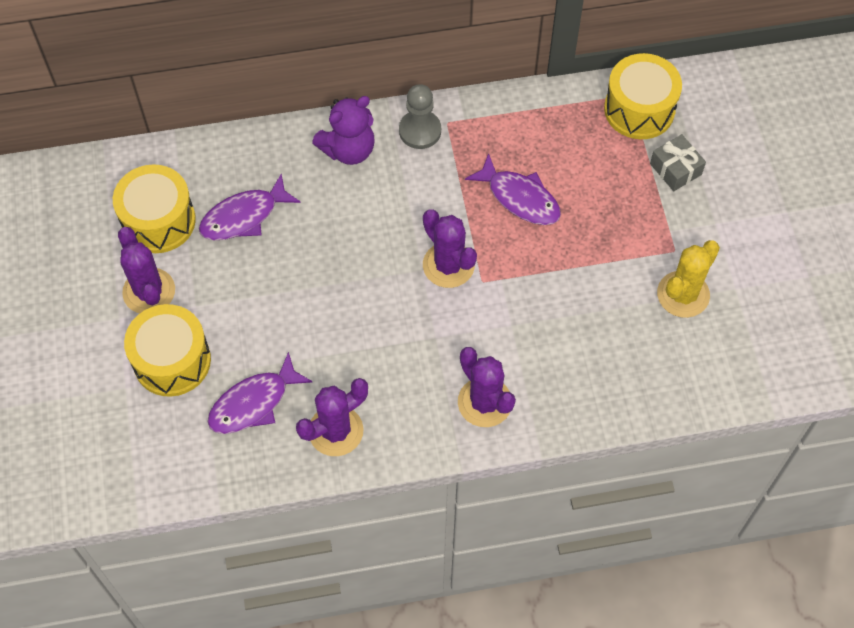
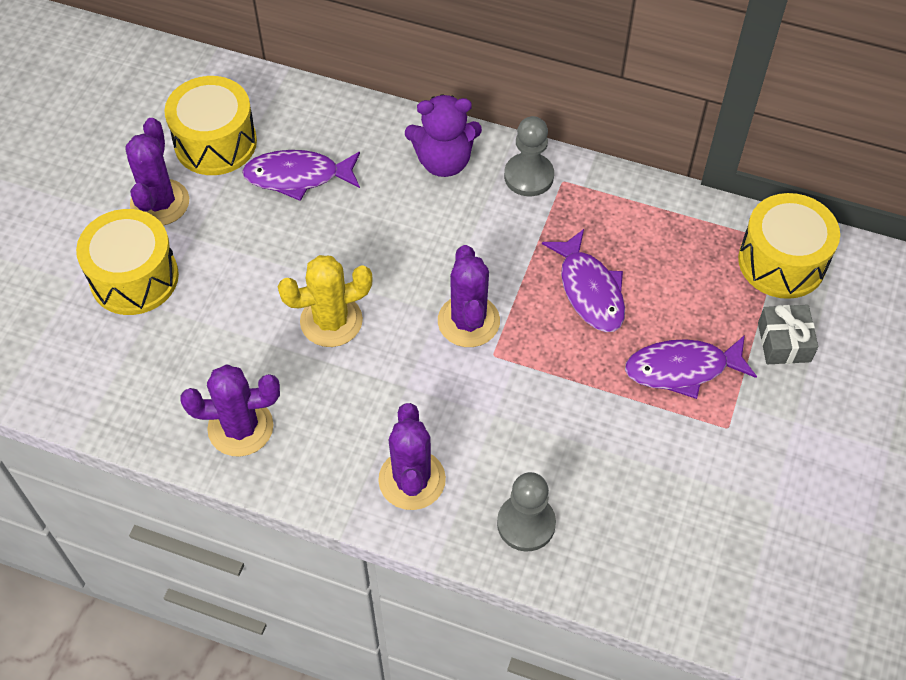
camera: 30 degrees right, 5 degrees down
(253, 403) = (181, 358): purple fish -> purple fish (682, 369)
(583, 391) = (526, 524): none -> grey pawn
(683, 294) = (707, 479): yellow cactus -> yellow cactus (331, 321)

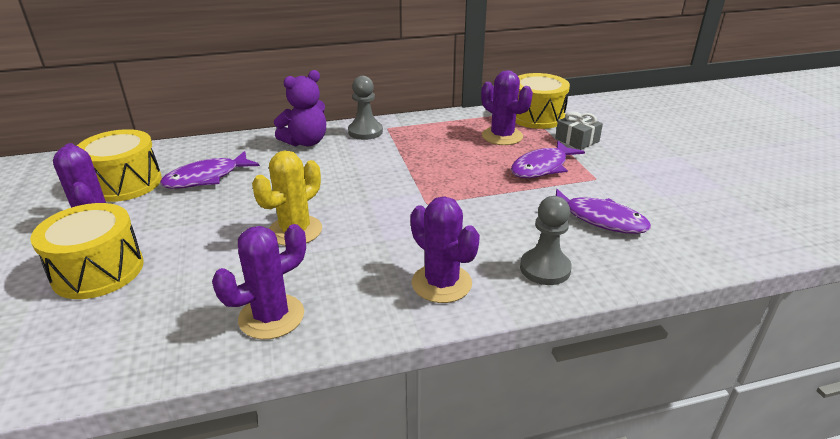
camera: 35 degrees left, 25 degrees down
(468, 321) = (394, 195): purple cactus -> purple cactus (502, 136)
(589, 290) = (452, 158): purple fish -> purple fish (600, 219)

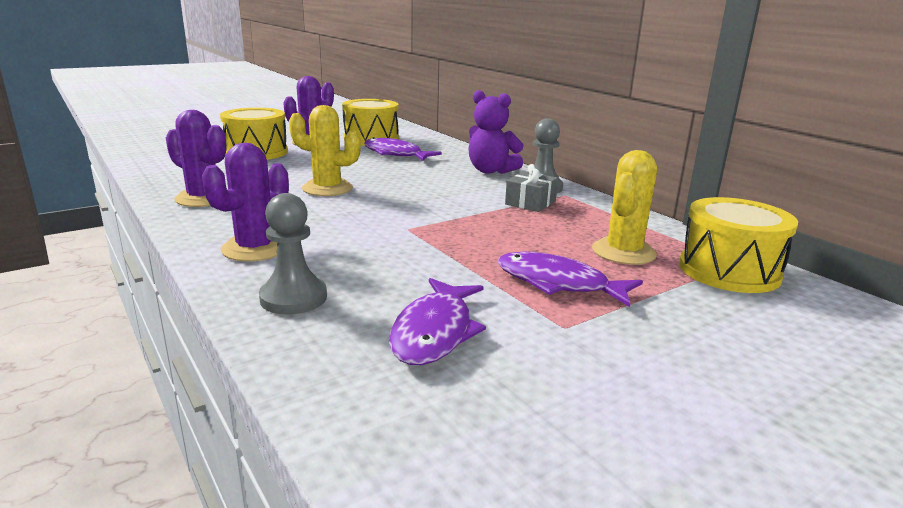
camera: 70 degrees right, 10 degrees down
(502, 136) = (623, 252): purple cactus -> yellow cactus
(577, 140) = (687, 306): grey gift -> grey gift (530, 203)

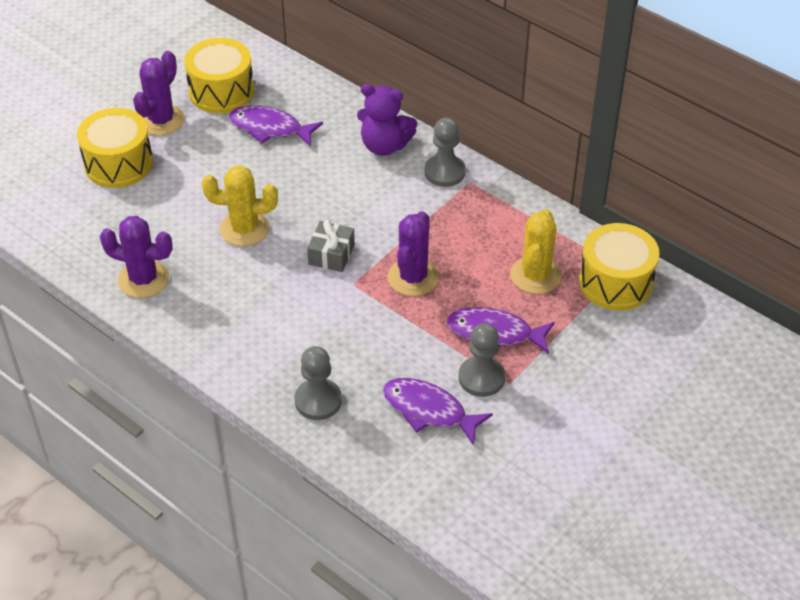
camera: 15 degrees left, 25 degrees up
(255, 248) = (249, 348): purple cactus -> purple cactus (413, 277)
(434, 332) = (429, 410): purple fish -> purple fish turned 120 degrees clockwise
(525, 316) = (481, 378): none -> grey pawn
(530, 203) = (442, 208): grey gift -> grey gift (331, 254)

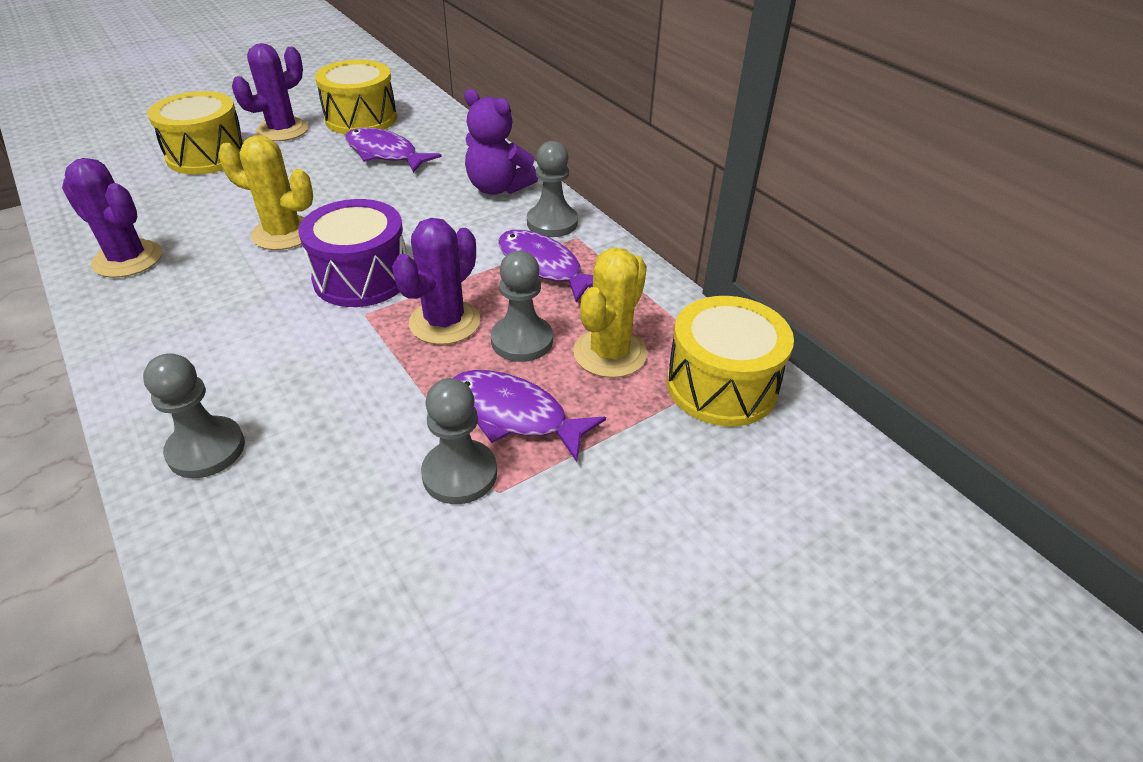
camera: 15 degrees right, 5 degrees down
(331, 254) = (362, 277): grey gift -> purple drum
(429, 410) = (351, 504): purple fish -> purple fish (543, 267)
(473, 279) = (522, 340): none -> grey pawn

